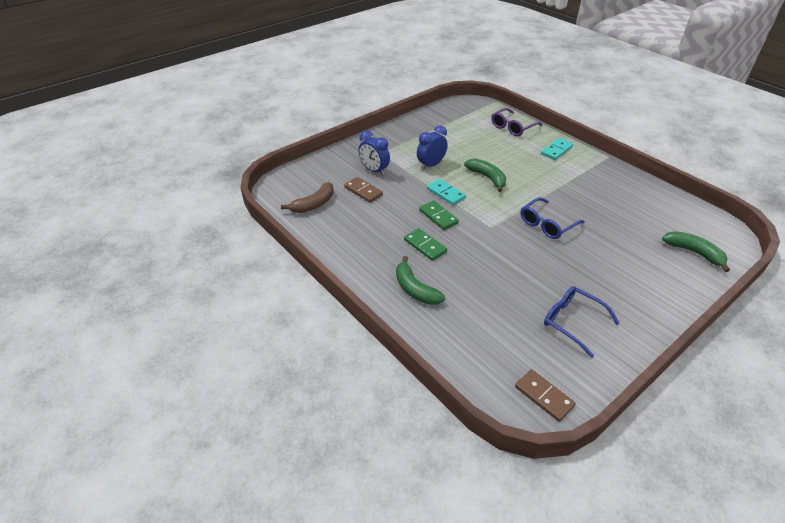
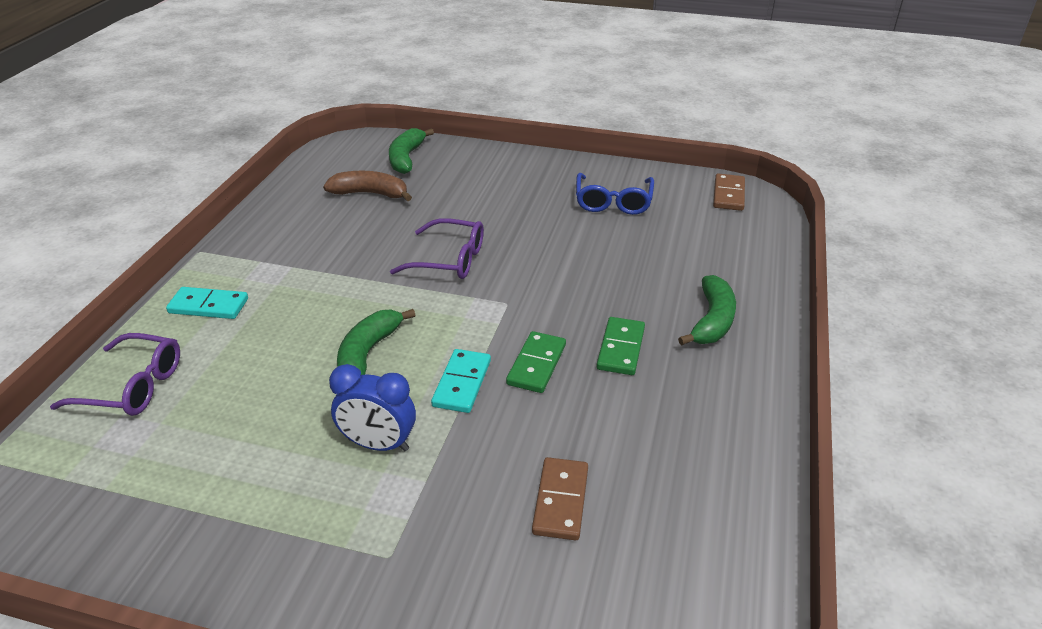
camera: 125 degrees left, 5 degrees down
(314, 204) = (679, 556): brown banana -> brown banana (370, 194)
(374, 170) = (472, 526): blue clock -> none
(547, 224) = (449, 260): blue glasses -> purple glasses

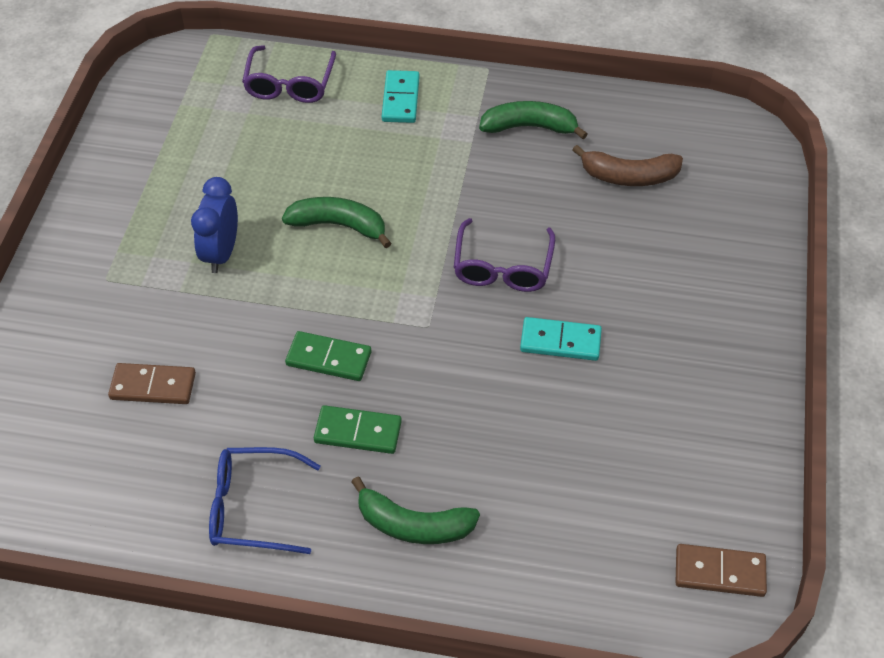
camera: 85 degrees right, 15 degrees up
(370, 194) = (629, 176): brown banana -> brown banana turned 90 degrees clockwise
(406, 158) = (724, 195): green banana -> green banana (529, 127)
(462, 383) = (299, 302): turquoise domino -> turquoise domino (560, 341)
(613, 202) = (665, 425): blue glasses -> blue glasses (252, 507)

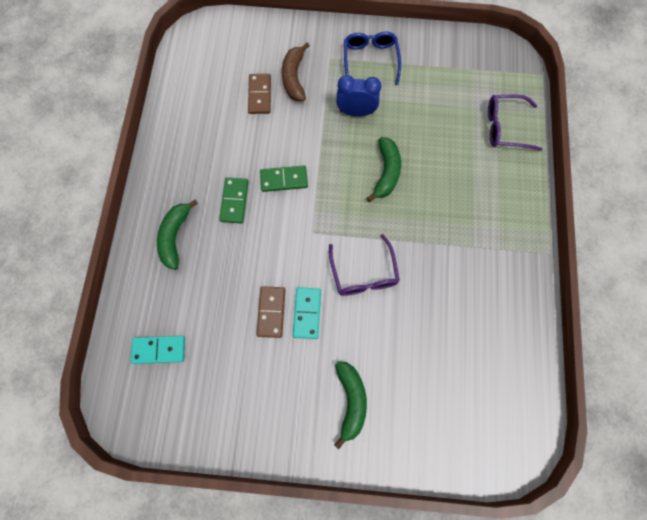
camera: 85 degrees right, 20 degrees up
(252, 507) = (185, 155): blue glasses -> blue glasses (370, 60)
(328, 359) = (284, 179): green domino -> green domino turned 75 degrees clockwise
(400, 99) = (505, 197): turquoise domino -> turquoise domino (159, 349)
(502, 267) = (364, 274): purple glasses -> purple glasses turned 105 degrees counterclockwise
(529, 127) = (495, 285): green banana -> green banana (351, 401)
(629, 176) = (459, 358): brown banana -> brown banana (294, 78)
(719, 572) = (142, 413): brown domino -> brown domino (271, 312)

